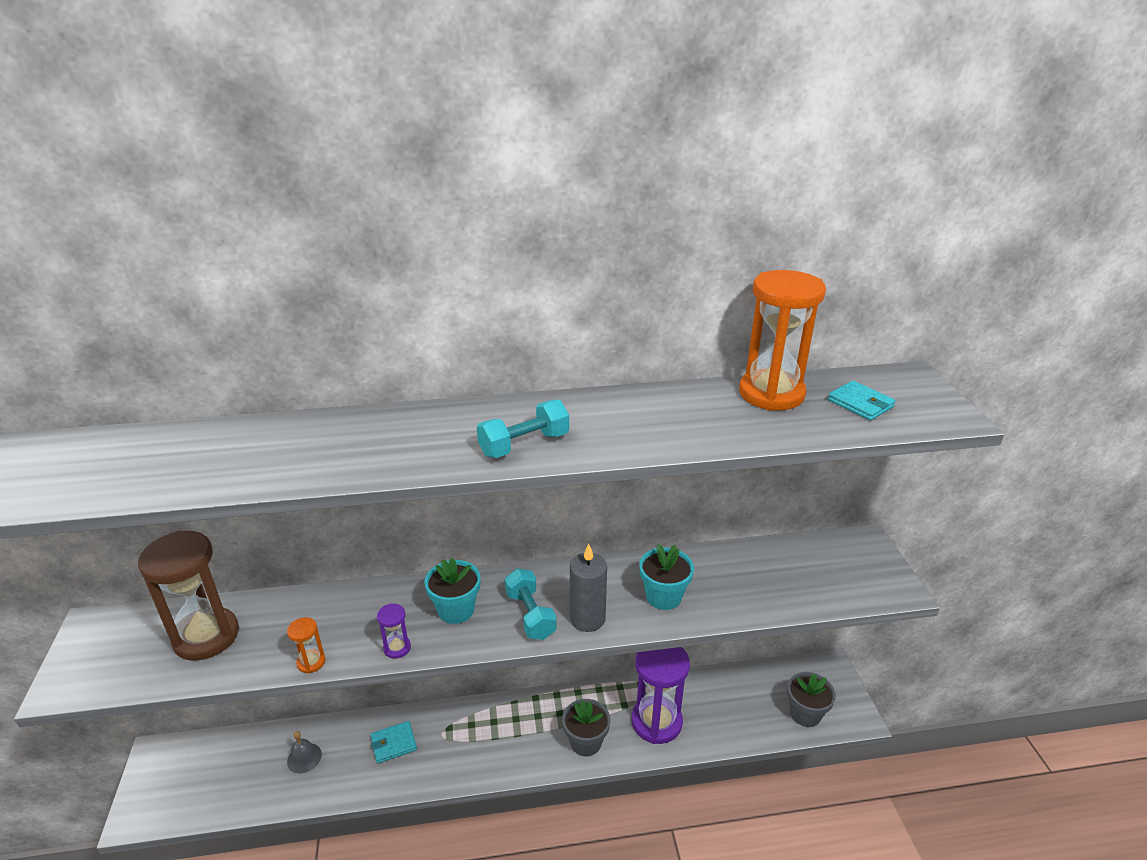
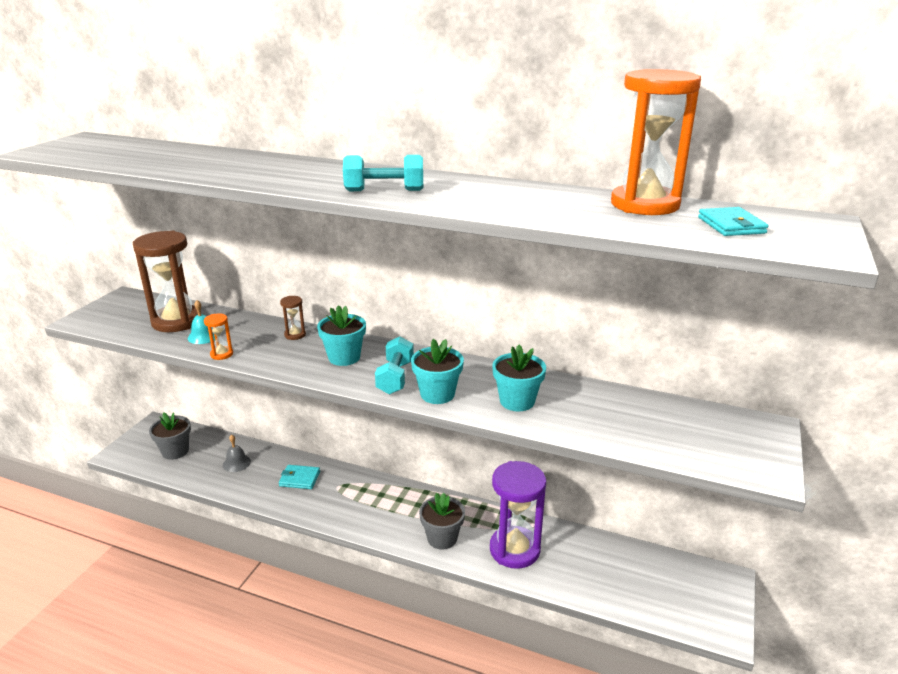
camera: 30 degrees right, 5 degrees down
(263, 645) = (203, 336): none -> turquoise bell
(374, 600) = (295, 335): none -> brown hourglass
(397, 648) = (282, 365): purple hourglass -> none
(587, 619) = (437, 394): grey candle -> turquoise flower pot
(805, 714) = (667, 604): grey flower pot -> grey flower pot (175, 451)

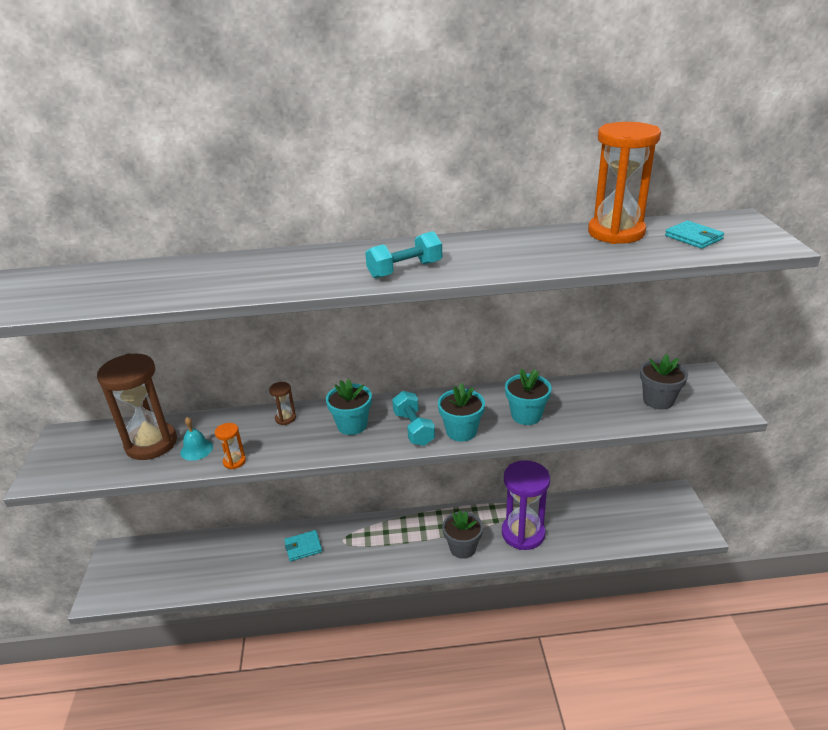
camera: 25 degrees left, 5 degrees up
(175, 451) = (158, 570): grey flower pot -> grey flower pot (658, 400)
(236, 463) = (231, 556): grey bell -> none

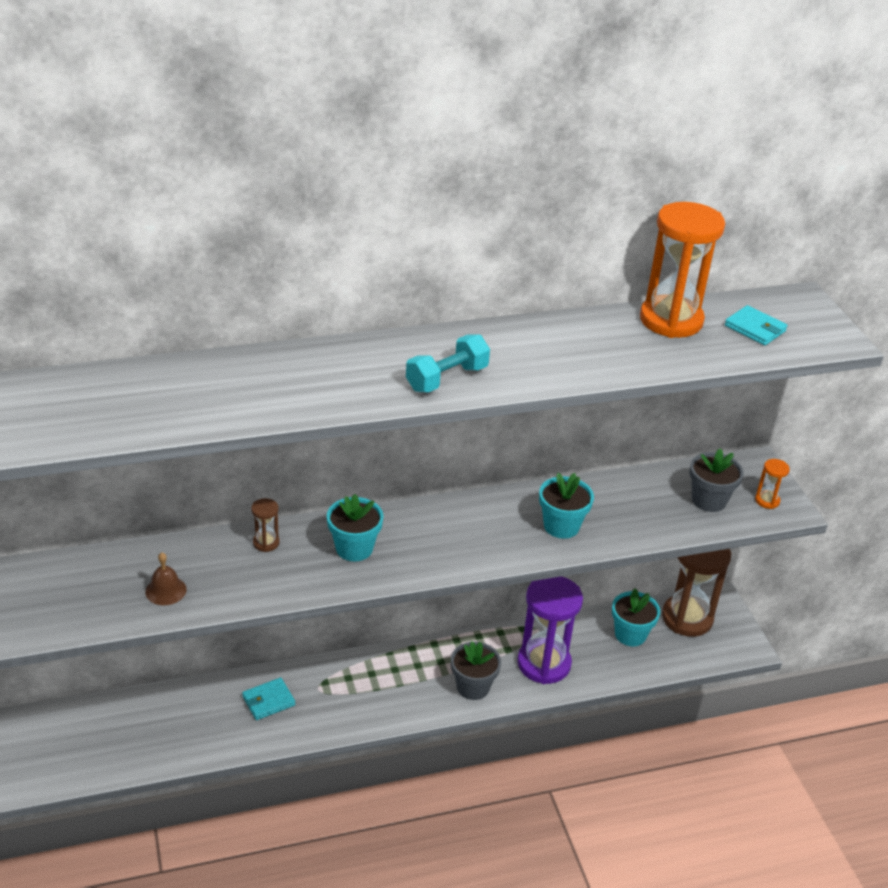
camera: 15 degrees left, 5 degrees up
(151, 443) = (101, 585): brown hourglass -> brown hourglass (687, 618)
(196, 449) = (165, 590): turquoise bell -> brown bell
(234, 461) = (221, 603): orange hourglass -> orange hourglass (767, 501)
(413, 428) = (431, 549): turquoise dumbbell -> none
(461, 431) = (489, 550): turquoise flower pot -> turquoise flower pot (630, 634)

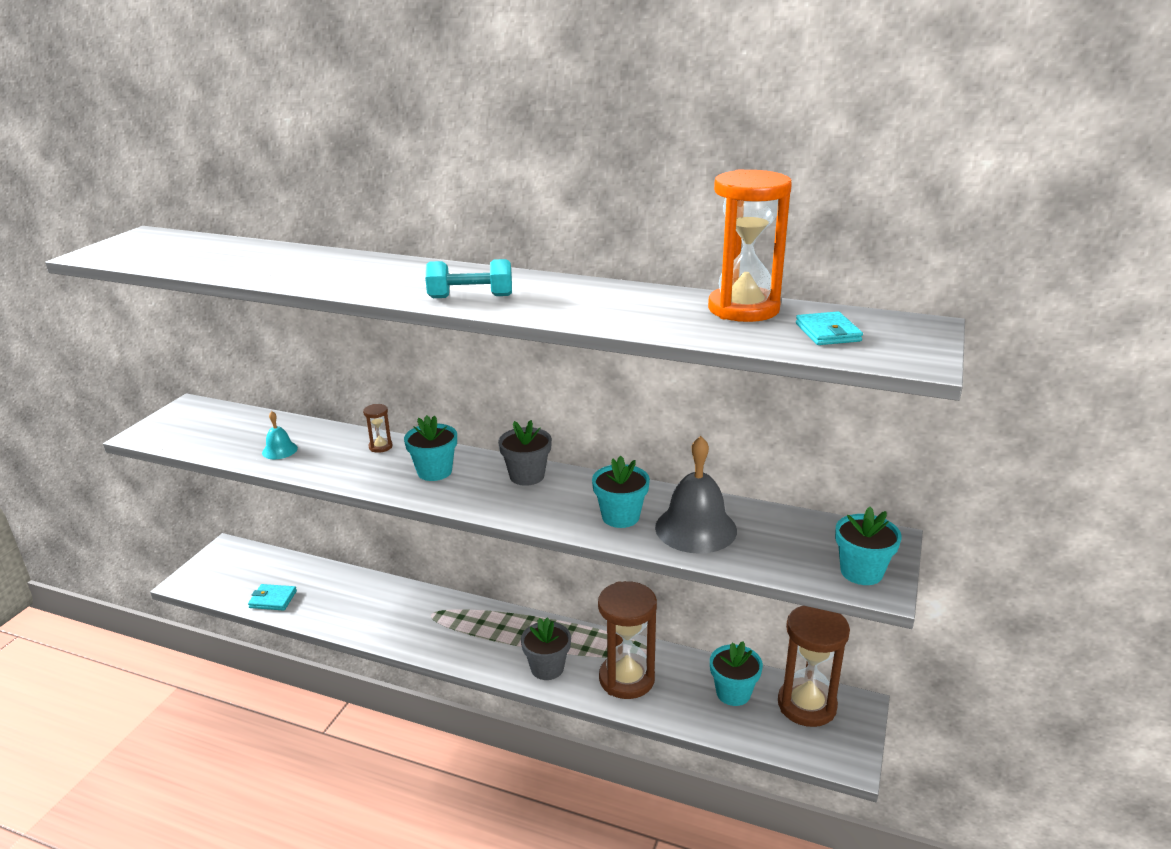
camera: 40 degrees right, 10 degrees down
(165, 590) = (279, 450): brown bell -> turquoise bell
(268, 701) = (389, 606): turquoise wallet -> turquoise wallet (273, 599)
(544, 663) = (626, 679): purple hourglass -> brown hourglass
(626, 512) = (696, 528): none -> grey bell
(709, 500) = (794, 549): grey flower pot -> grey flower pot (527, 476)
(767, 501) = (861, 572): orange hourglass -> turquoise flower pot

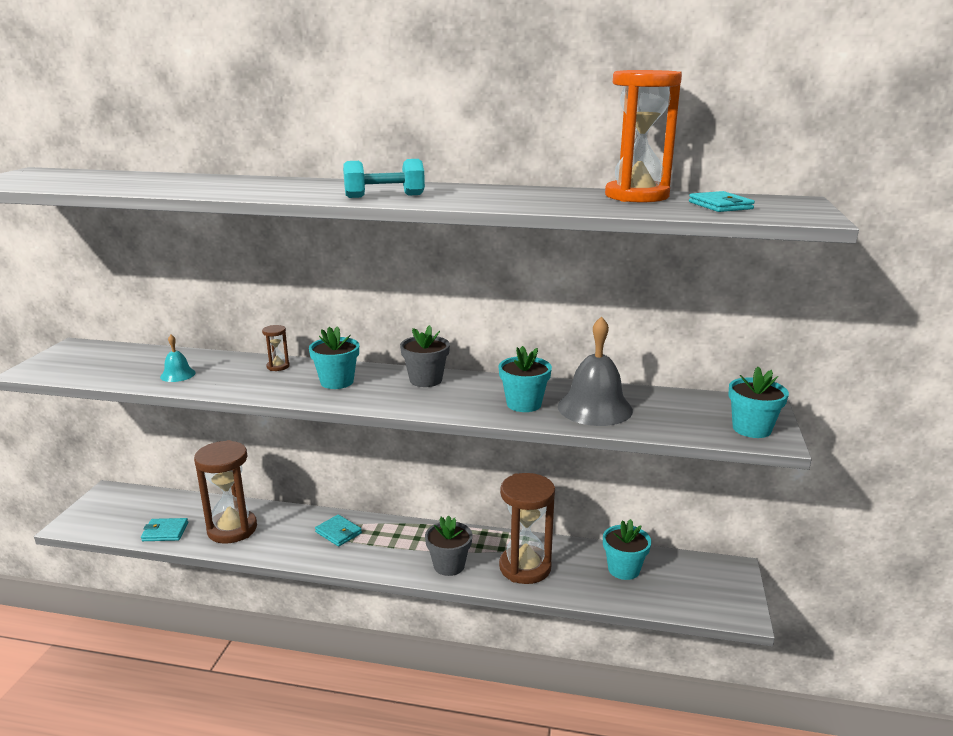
camera: 10 degrees left, 5 degrees down
(442, 617) = (338, 532): none -> turquoise wallet
(807, 705) = (690, 572): brown hourglass -> brown hourglass (232, 529)

